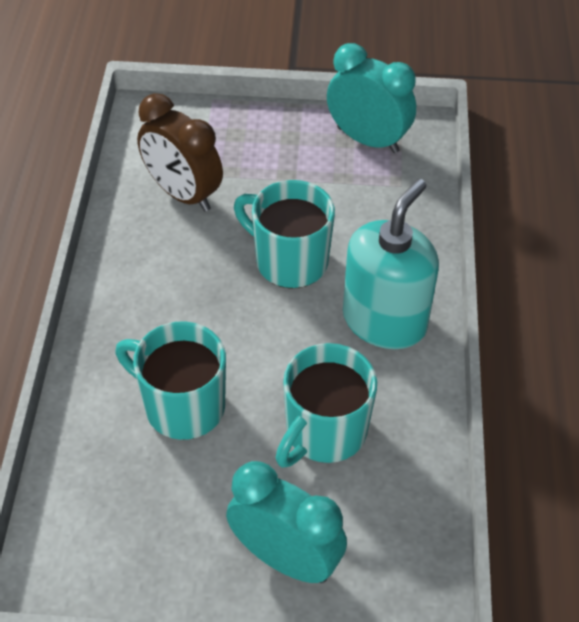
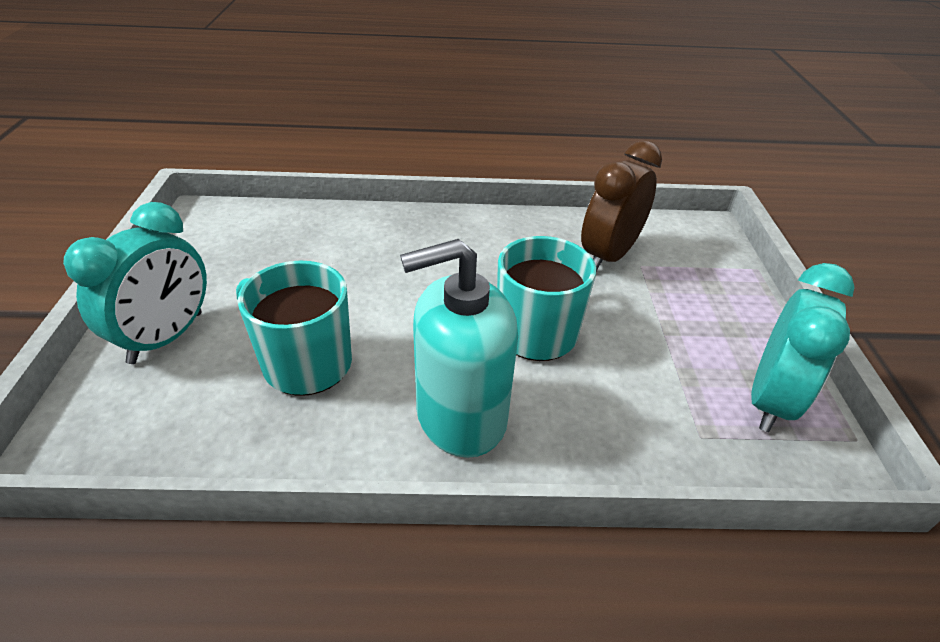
camera: 85 degrees right, 10 degrees down
(182, 406) = (349, 268): turquoise mug -> none
(384, 320) = (460, 416): turquoise soap dispenser -> turquoise soap dispenser turned 135 degrees clockwise

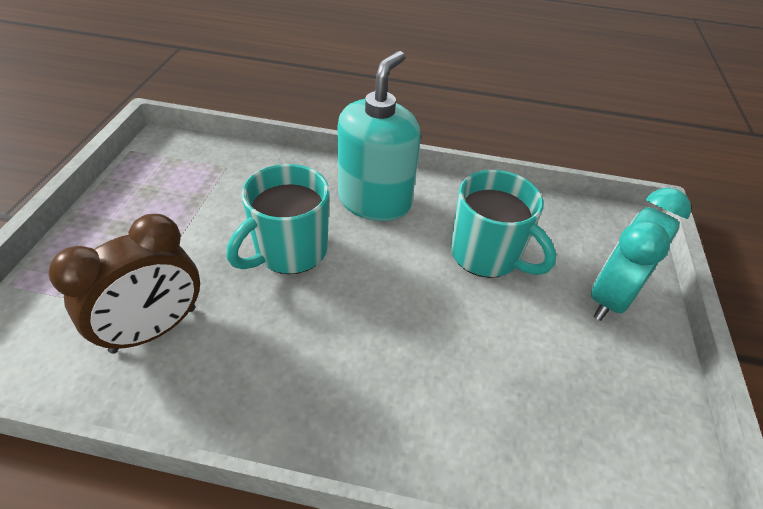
camera: 170 degrees left, 5 degrees up
(460, 416) = (374, 201): turquoise soap dispenser -> turquoise soap dispenser turned 60 degrees counterclockwise
(770, 400) = (157, 176): turquoise clock -> none

